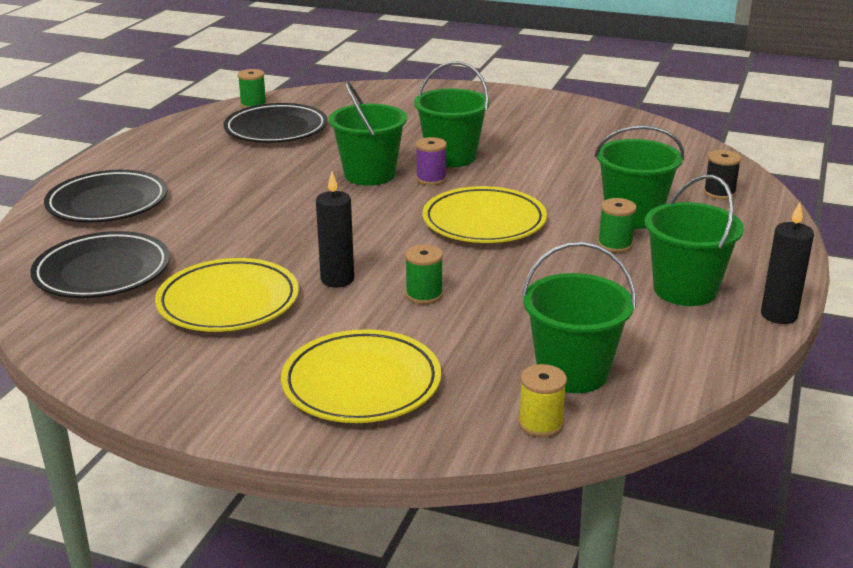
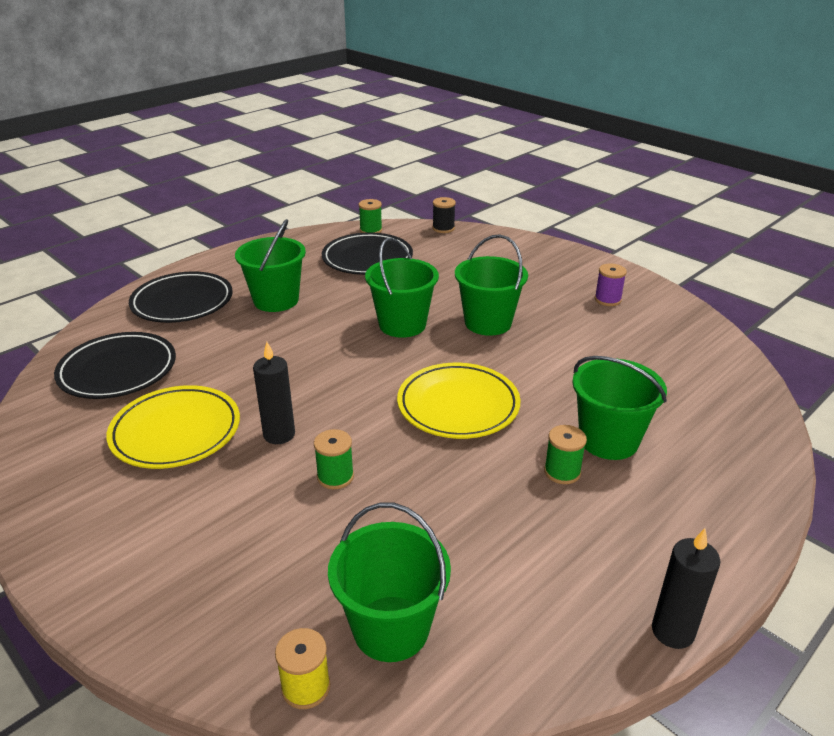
camera: 25 degrees right, 5 degrees up
(361, 383) = (196, 565): yellow plate -> none
(431, 179) = (450, 343): purple spool -> purple spool (607, 300)
(685, 290) = (591, 556): green bucket -> green bucket (276, 300)
(719, 193) = (724, 436): black spool -> black spool (443, 228)

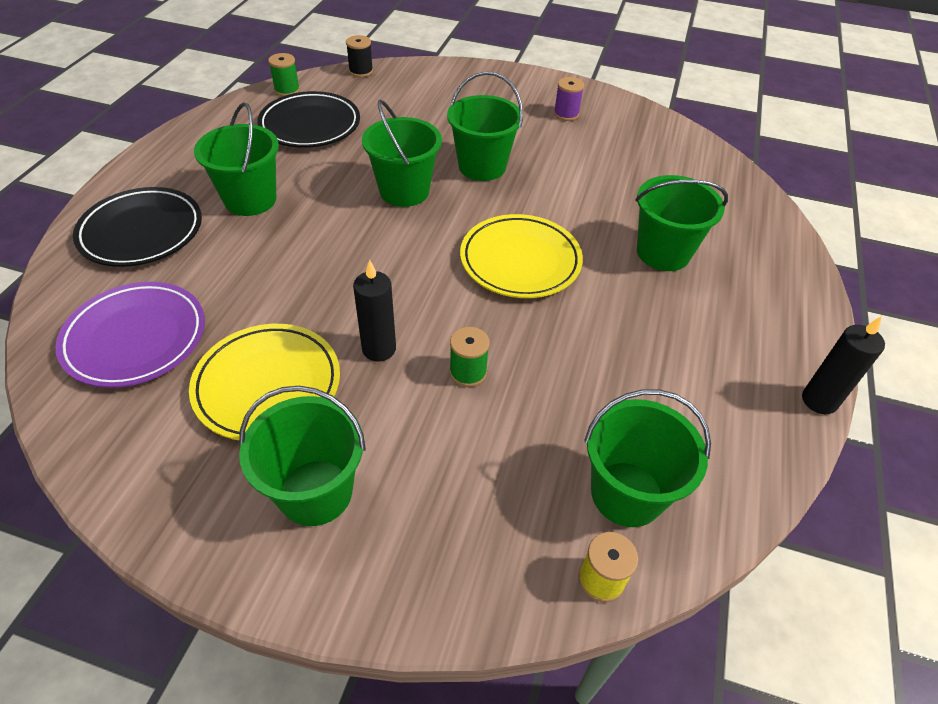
camera: 30 degrees left, 15 degrees up
(118, 370) = (135, 338): black plate -> purple plate
(143, 519) = (315, 492): none -> green bucket
(562, 472) = (650, 295): green spool -> none

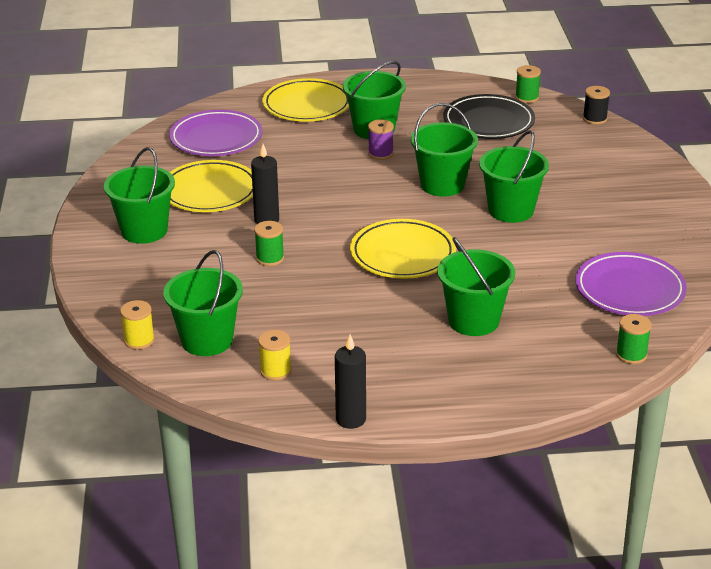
camera: 70 degrees right, 15 degrees down
(141, 232) = (307, 105): black plate -> yellow plate
(566, 114) = (643, 234): purple spool -> purple spool (380, 153)
(647, 150) = (629, 290): none -> purple plate
(713, 440) = (275, 371): none -> yellow spool
(745, 182) = (631, 355): none -> green spool

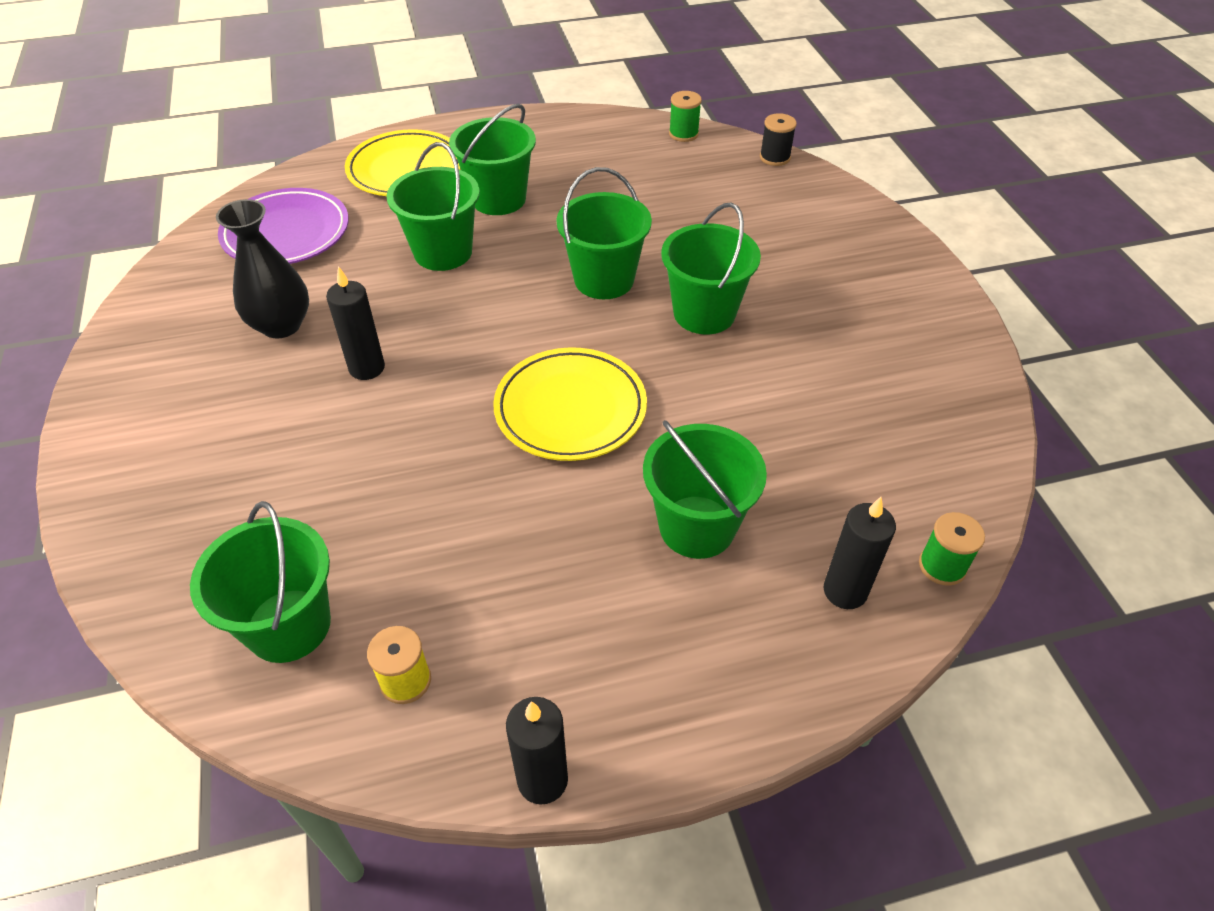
camera: 10 degrees left, 15 degrees up
(139, 340) = (176, 641): yellow spool -> none
(144, 231) = (185, 408): green bucket -> green bucket (443, 252)
(210, 192) = (281, 325): yellow plate -> black vase
(270, 258) = (377, 440): green spool -> none
(380, 153) = (513, 237): purple spool -> none
(488, 122) = (644, 174): black plate -> none
(562, 360) = (845, 591): none -> black candle
(629, 290) = (901, 437): purple plate -> none

